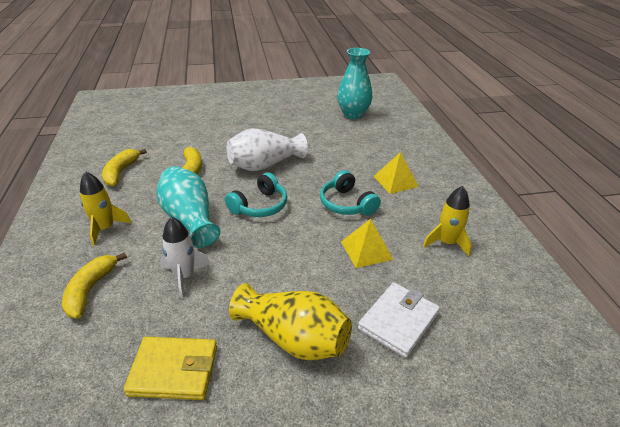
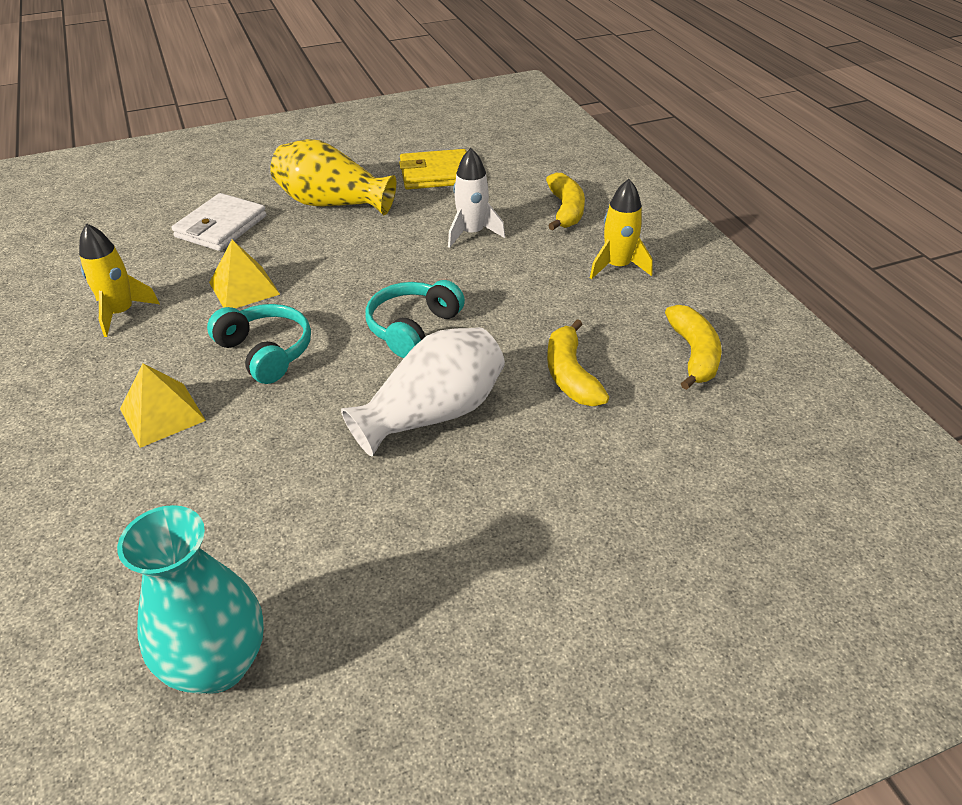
camera: 170 degrees right, 5 degrees up
(190, 219) = (510, 293): turquoise vase -> none

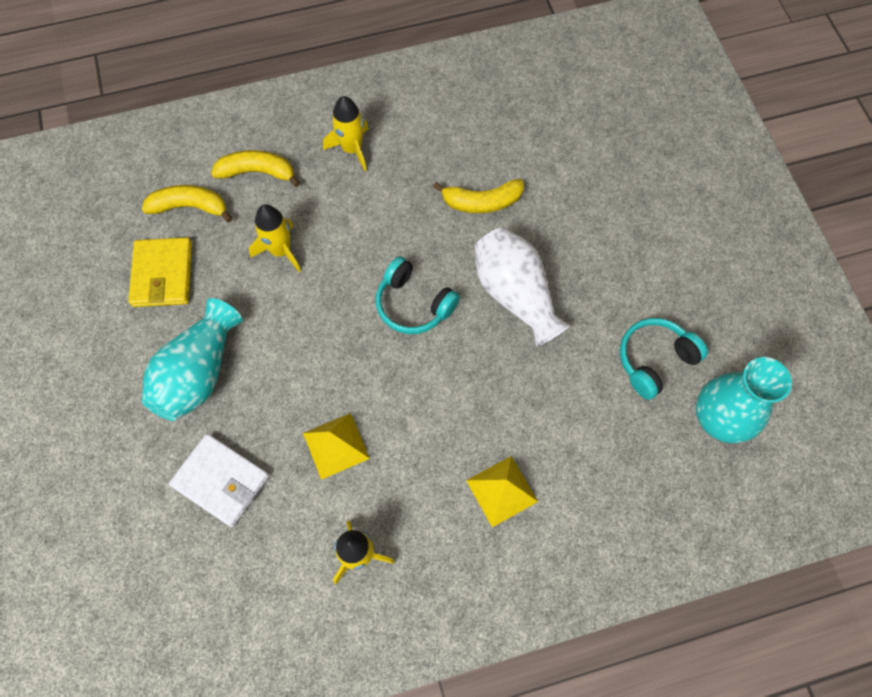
camera: 85 degrees left, 25 degrees up
(266, 352) = (432, 417): turquoise headphones -> turquoise headphones (654, 360)
(332, 203) = (198, 373): yellow vase -> turquoise vase
(472, 233) = (280, 250): white rocket -> yellow rocket
(694, 354) = (466, 123): yellow banana -> yellow banana (190, 207)

